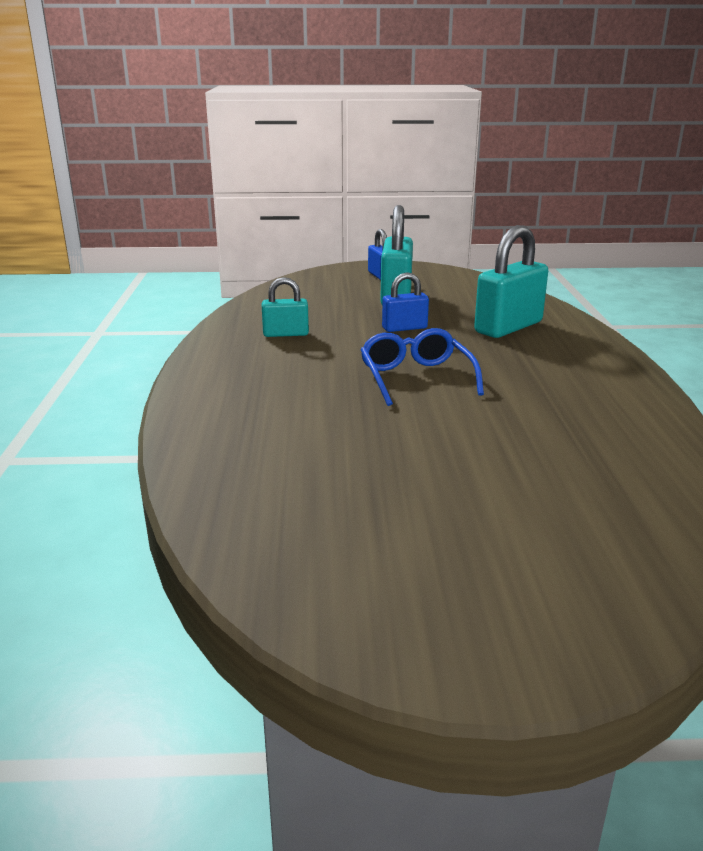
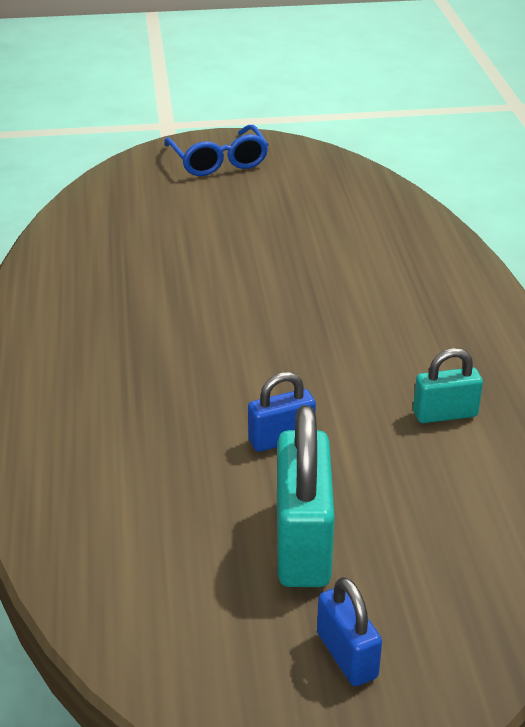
camera: 175 degrees right, 10 degrees up
(416, 378) = (262, 333): blue glasses -> blue glasses (218, 161)
(508, 327) = (128, 450): turquoise padlock -> none

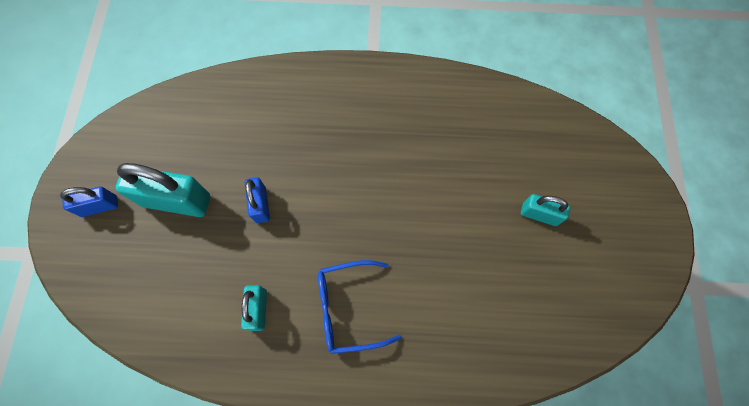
camera: 100 degrees right, 35 degrees up
(218, 161) = (623, 219): blue glasses -> blue glasses (348, 308)
(227, 209) = (539, 214): none -> turquoise padlock

